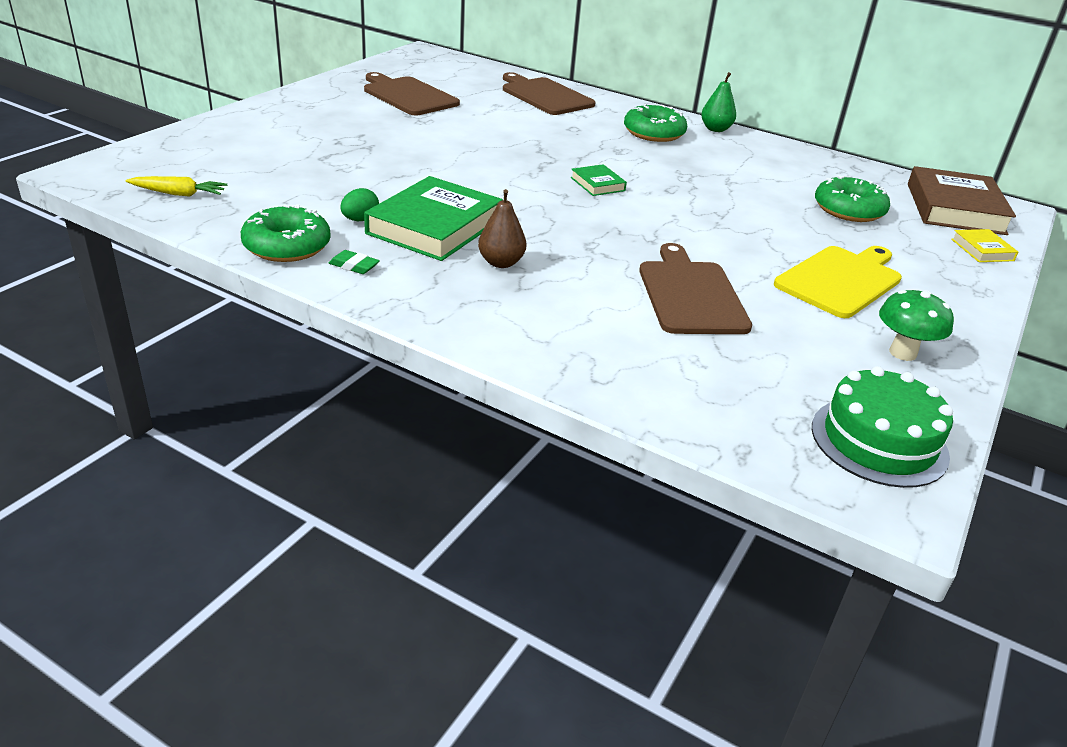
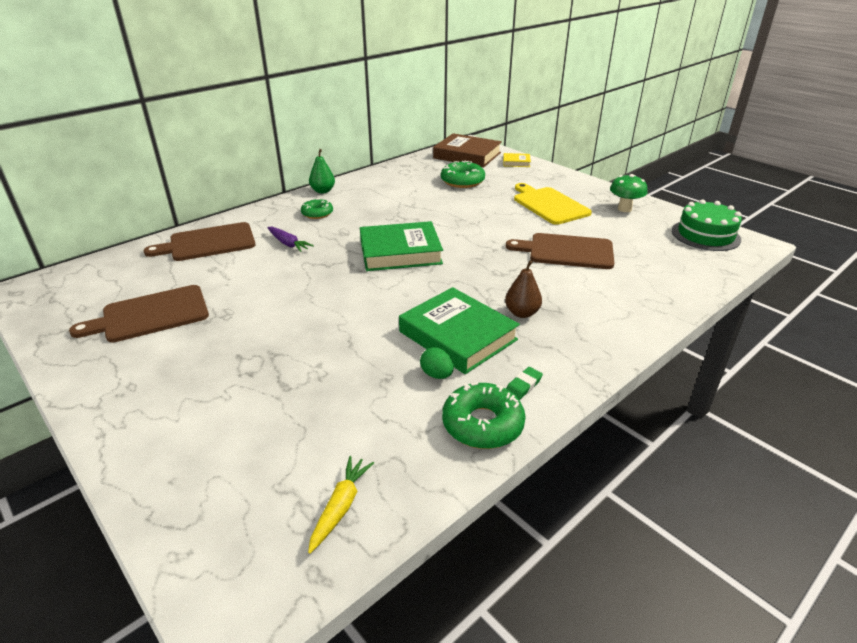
camera: 70 degrees left, 0 degrees up
(570, 128) = (288, 244): none -> purple carrot
(597, 184) = (400, 252): green book -> green book, size x2.13
(654, 133) = (317, 213): green donut -> green donut, size x0.65

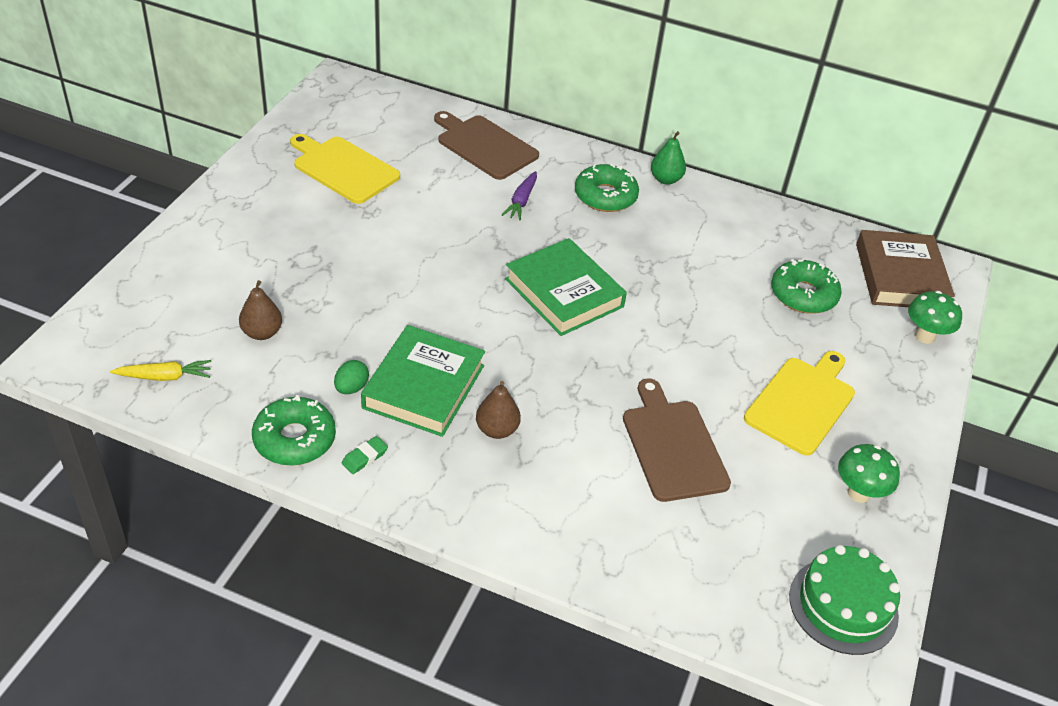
camera: 60 degrees right, 10 degrees up
(150, 315) = (343, 168): brown cutting board -> yellow cutting board
(317, 213) = (605, 196): green donut -> green donut, size x1.54
(328, 415) = (262, 333): none -> brown pear
(516, 162) = (925, 336): yellow book -> green mushroom
(523, 386) = (364, 457): green eraser -> green eraser turned 60 degrees counterclockwise

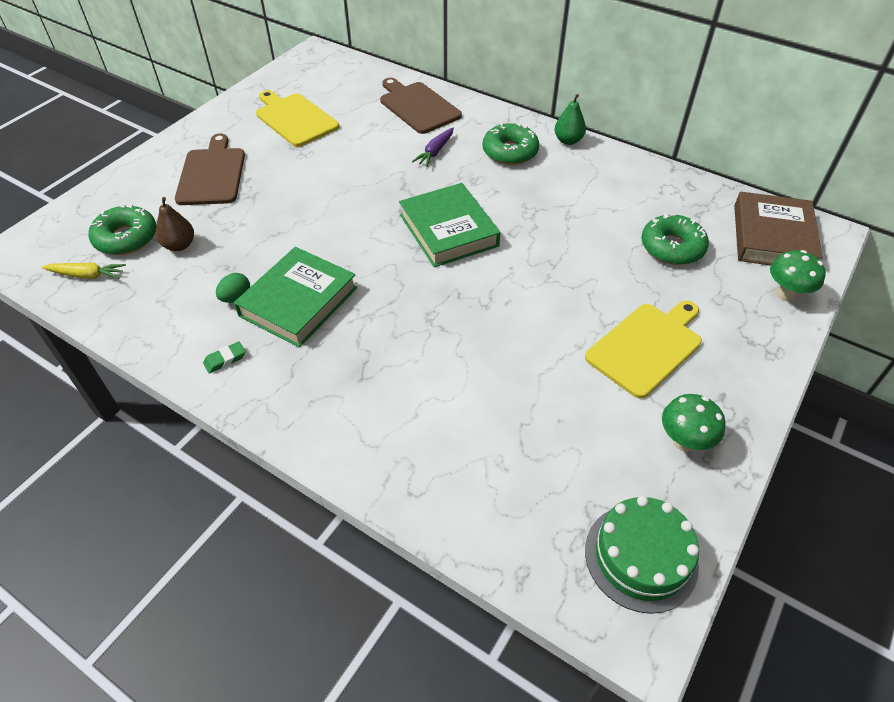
camera: 15 degrees right, 5 degrees up
(294, 439) = (171, 337): green donut -> green donut (126, 238)
(497, 430) = (350, 346): brown pear -> none
(673, 446) = (509, 376): brown cutting board -> brown cutting board (212, 174)

